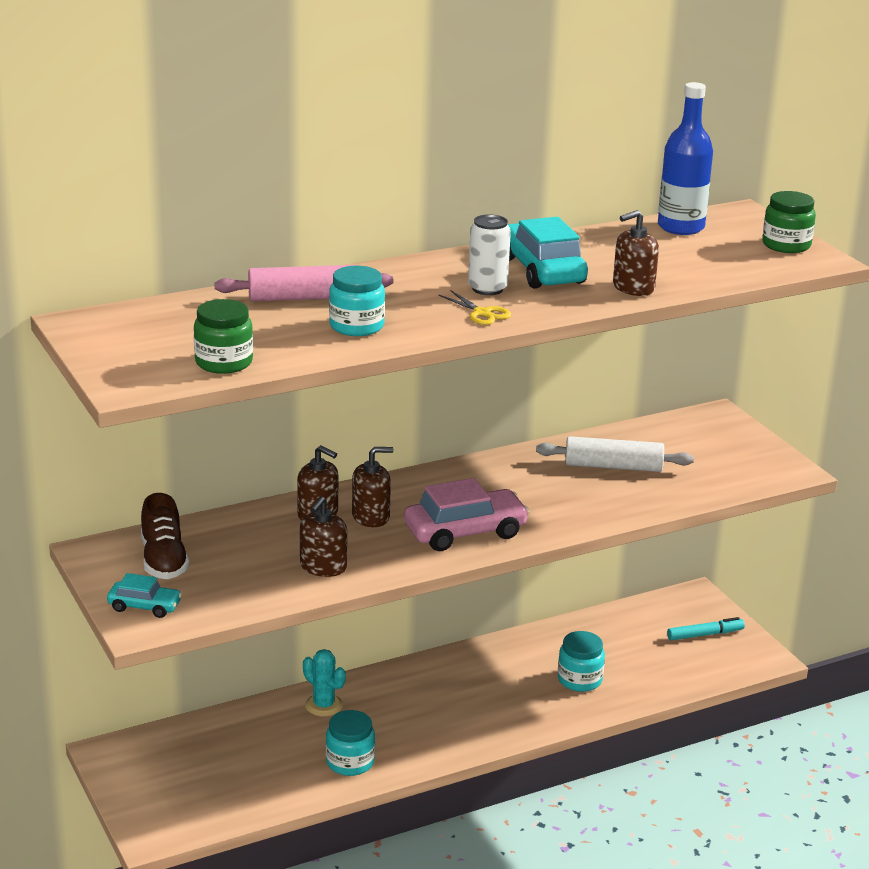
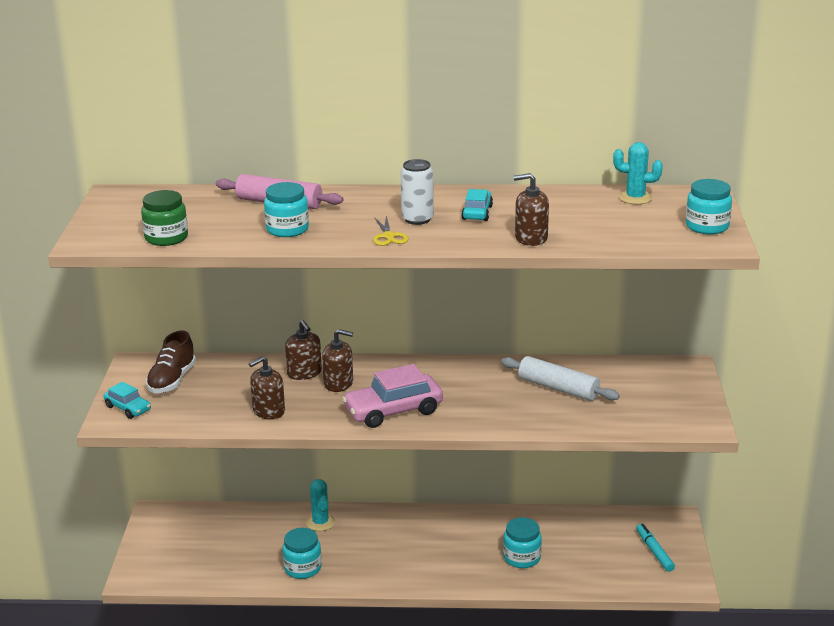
camera: 30 degrees right, 0 degrees up
(465, 532) = (393, 411): pink car -> pink car turned 150 degrees clockwise
(542, 270) = (477, 213): turquoise car -> turquoise car, size x0.55
(681, 227) = (635, 198): blue bottle -> turquoise cactus
(705, 635) = (654, 551): turquoise marker -> turquoise marker turned 120 degrees counterclockwise
(786, 245) = (707, 226): green jar -> turquoise jar

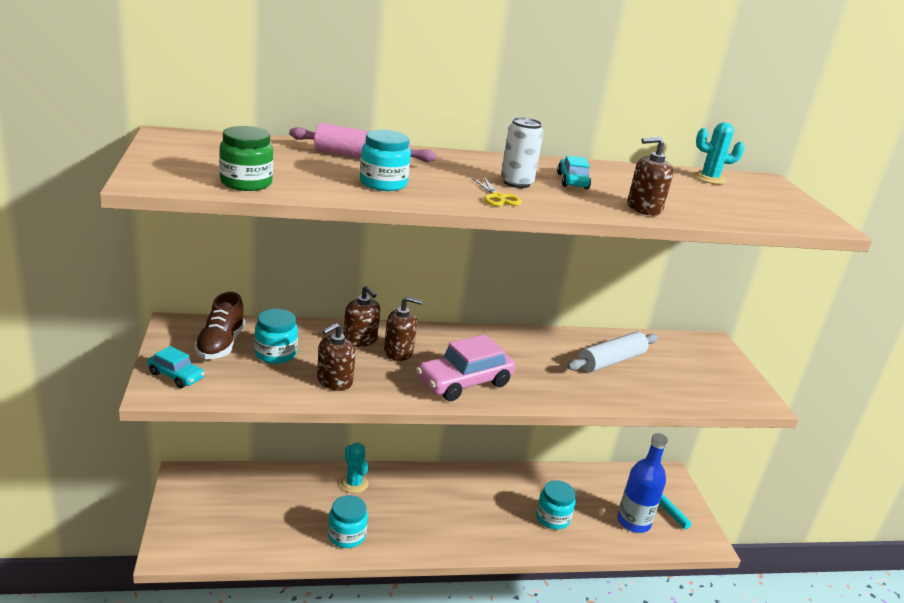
camera: 15 degrees left, 0 degrees up
(558, 388) = (611, 361): white rolling pin -> white rolling pin turned 60 degrees counterclockwise
(611, 563) = (633, 522): none -> blue bottle
(707, 226) = (798, 208): turquoise jar -> turquoise jar (275, 354)

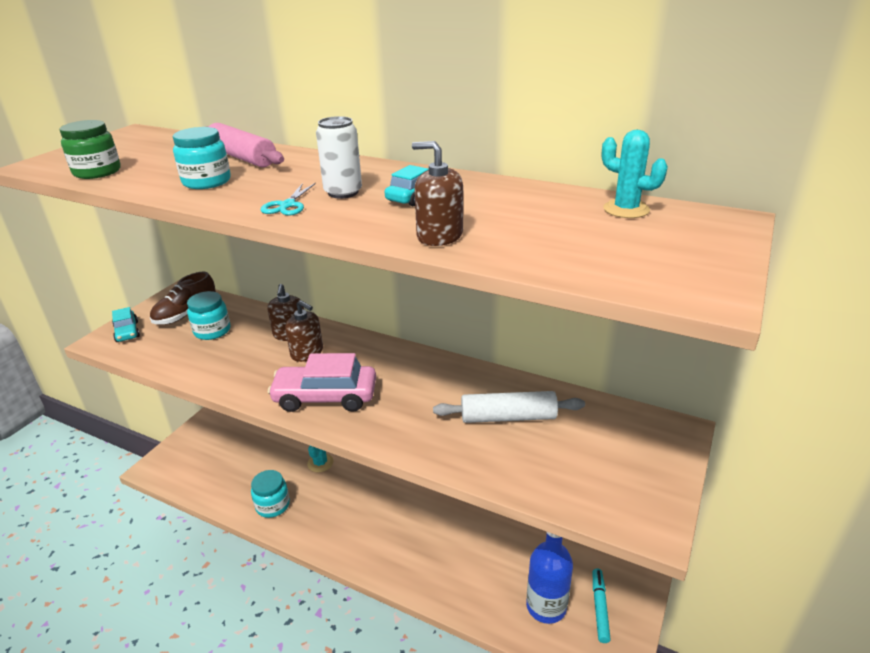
camera: 40 degrees right, 5 degrees up
(334, 381) = (223, 365): brown soap dispenser -> none
(497, 197) = (287, 205): yellow scissors -> turquoise scissors
(552, 518) = (462, 564): turquoise jar -> none

